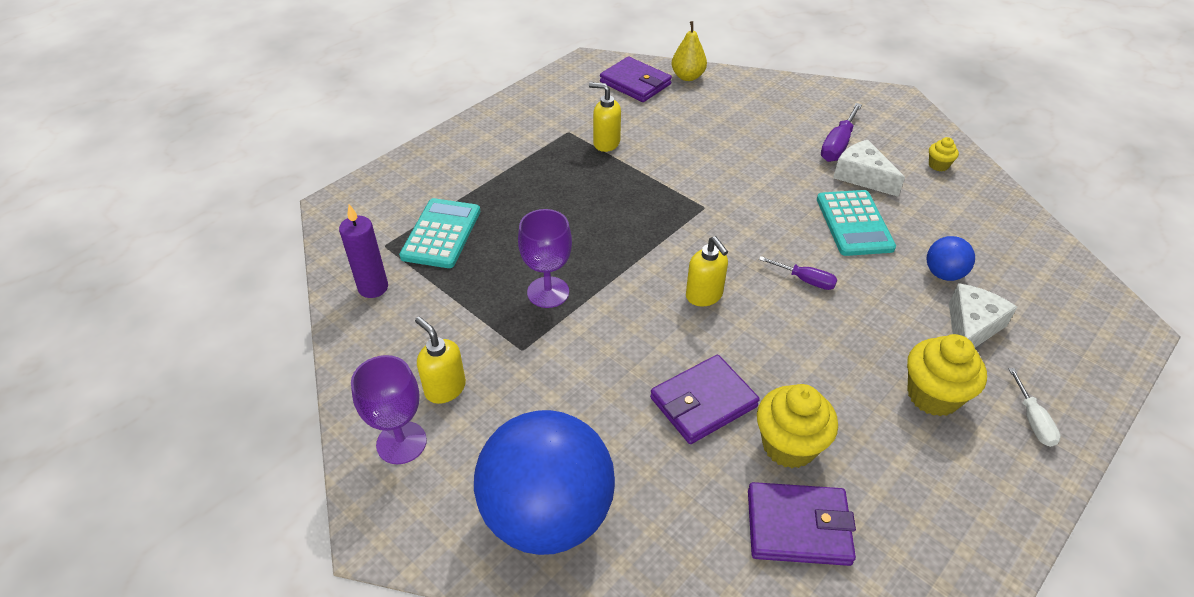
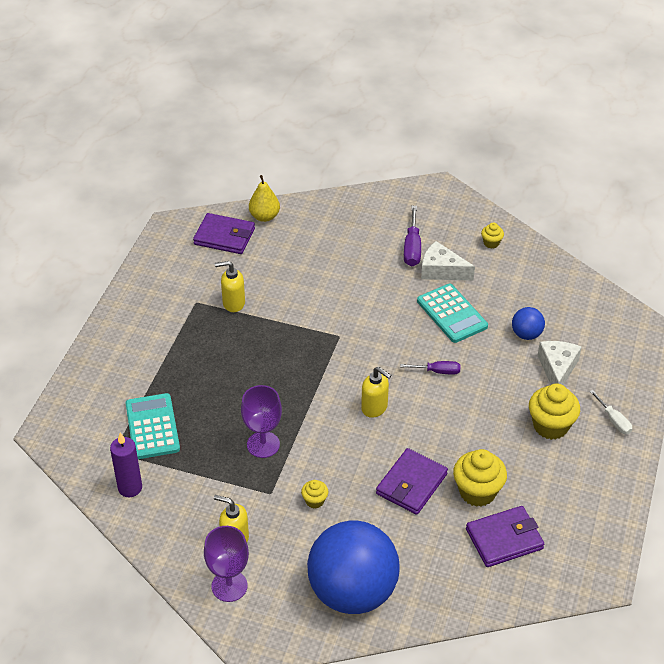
camera: 25 degrees left, 0 degrees up
(569, 378) = (315, 501): none -> yellow cupcake

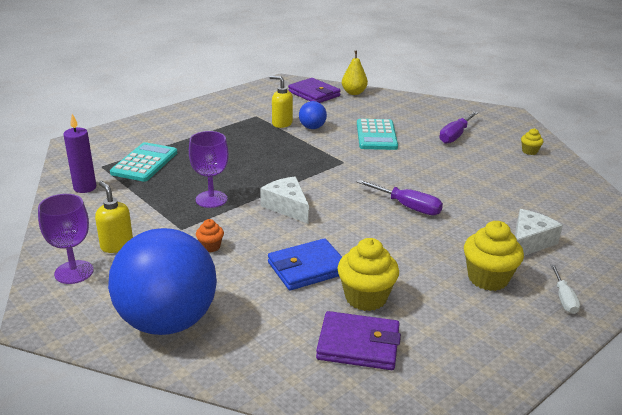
camera: 30 degrees right, 15 degrees down
(315, 501) = (210, 247): yellow cupcake -> orange cupcake
(374, 408) = (327, 209): yellow soap dispenser -> none
(411, 484) = (307, 268): purple wallet -> blue wallet
(437, 371) = (407, 207): purple screwdriver -> purple screwdriver, size x1.54
(441, 271) = (469, 153): white cheese -> white cheese (287, 207)
(452, 314) = (455, 178): turquoise calculator -> turquoise calculator (376, 135)
(526, 334) = (516, 211): blue ball -> blue ball (312, 127)

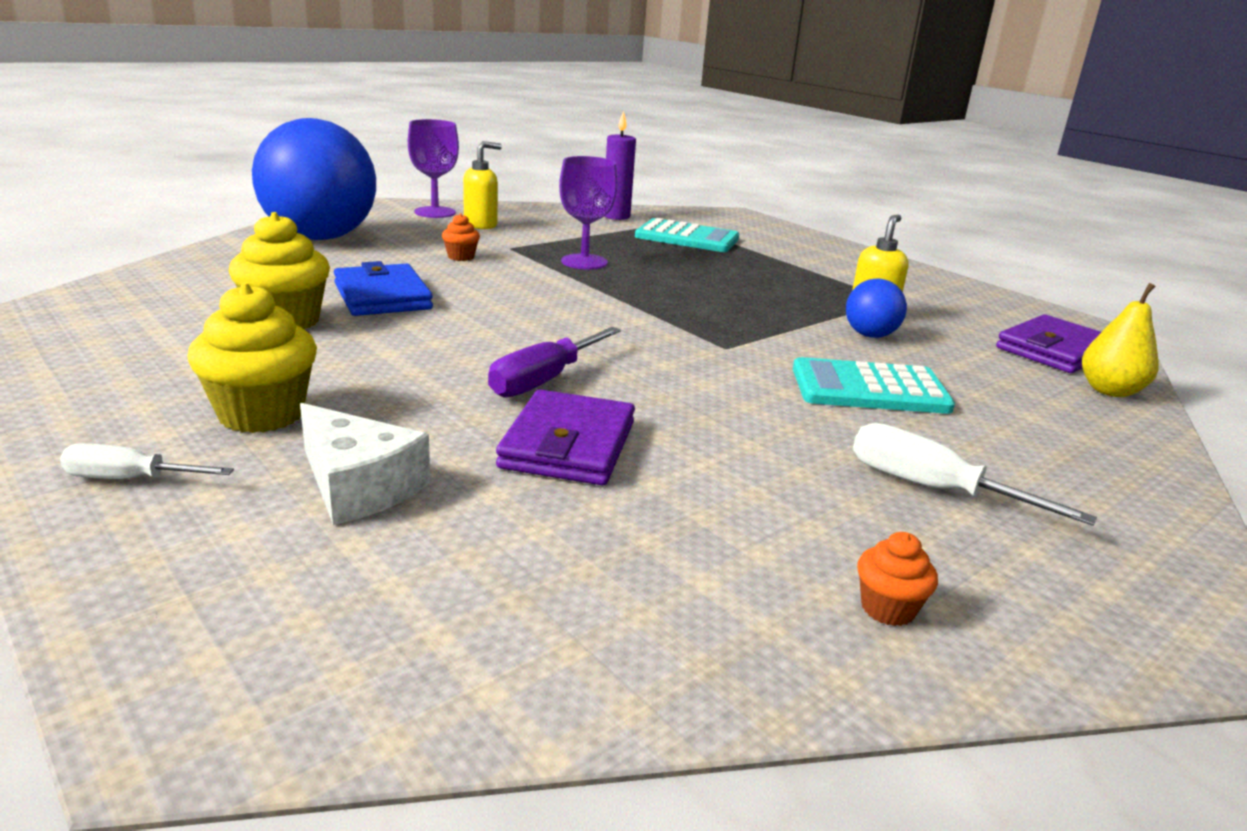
camera: 90 degrees right, 5 degrees down
(287, 207) = (557, 297): white cheese -> none
(358, 344) = (189, 307): purple wallet -> purple wallet (568, 445)
(455, 135) = (932, 488): purple screwdriver -> white screwdriver
(529, 151) = (887, 608): yellow cupcake -> orange cupcake

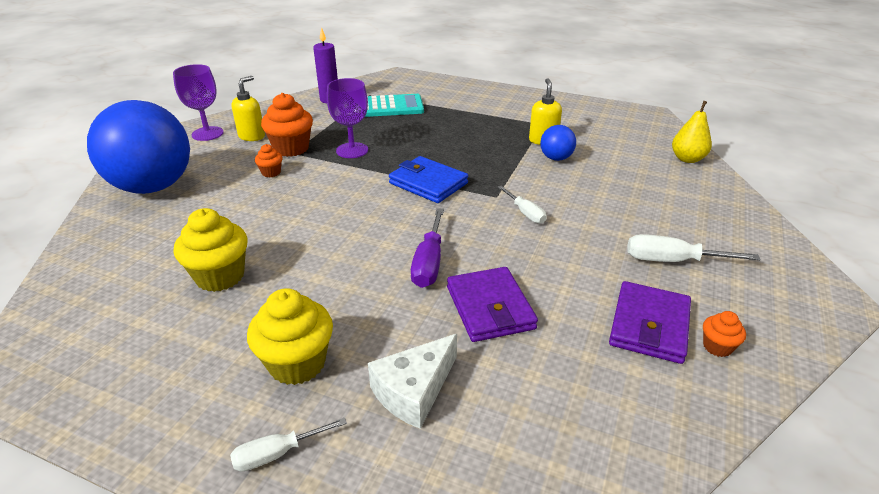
camera: 25 degrees left, 10 degrees up
(358, 486) = (414, 391): white cheese -> white cheese turned 120 degrees clockwise
(382, 296) = (259, 229): blue wallet -> blue wallet (428, 183)
(512, 244) = (291, 148): none -> orange cupcake
(747, 374) = (525, 213): none -> white screwdriver
(869, 389) = (590, 201): turquoise calculator -> none
(1054, 350) = (643, 138): purple wallet -> purple wallet (649, 325)

